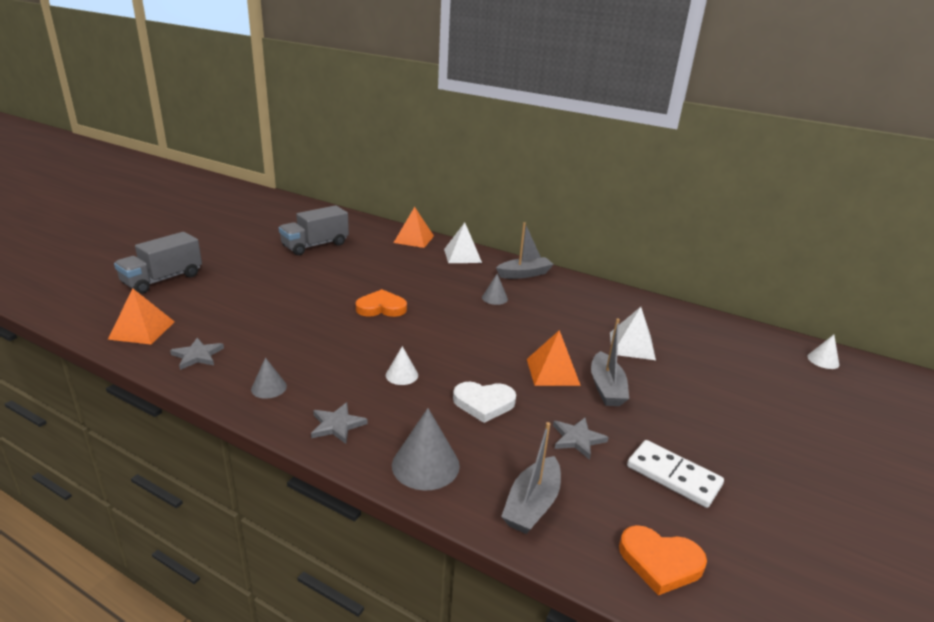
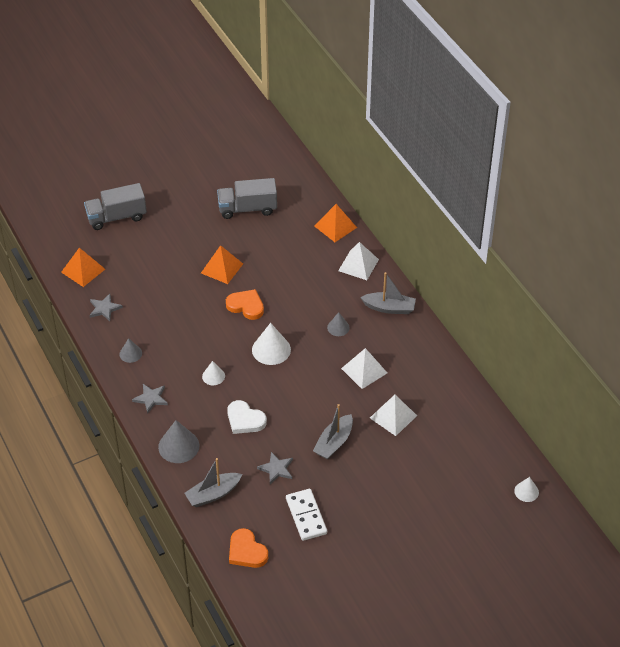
camera: 35 degrees right, 20 degrees up
(445, 332) = (271, 349): none -> white cone
(552, 372) = (312, 414): orange pyramid -> orange pyramid (222, 268)
(558, 320) = (364, 370): none -> white pyramid

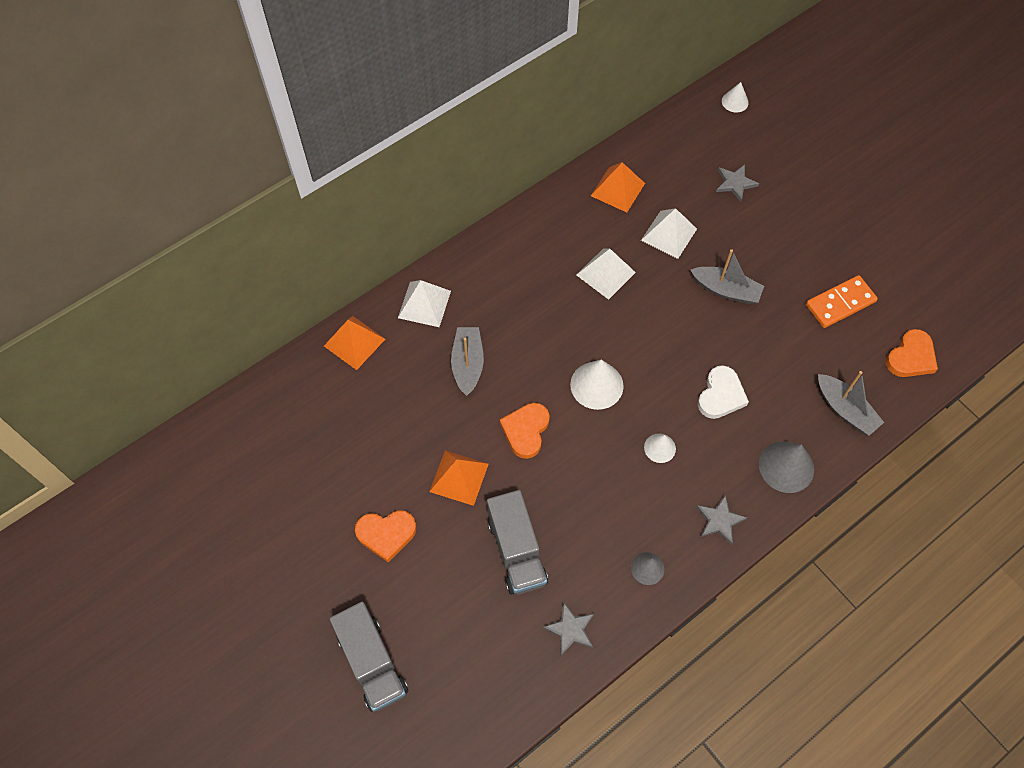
camera: 100 degrees left, 15 degrees up
(83, 270) = (498, 686): orange pyramid -> orange pyramid (617, 189)
(194, 230) = (386, 534): none -> orange heart
(247, 208) = (331, 465): grey truck -> grey truck (516, 551)
(276, 469) = (784, 346): grey star -> grey star (735, 183)
(306, 516) = (840, 303): white domino -> orange domino
(338, 327) = (541, 312): grey cone -> none
(389, 308) = (495, 259): grey boat -> grey boat (468, 364)

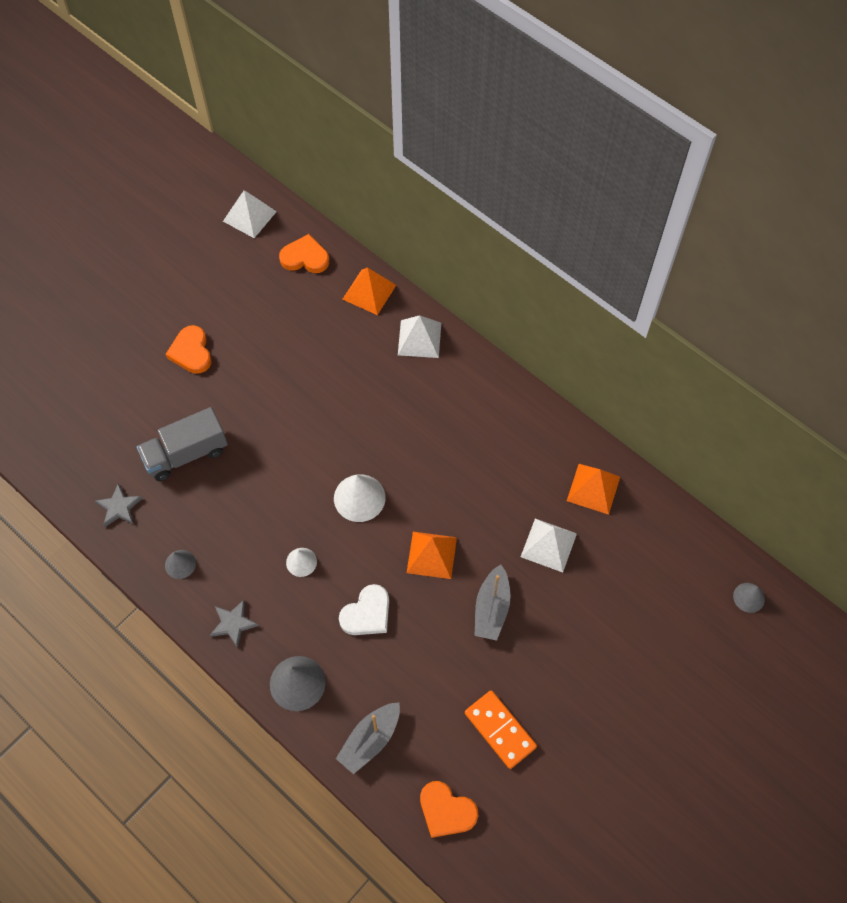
camera: 80 degrees right, 0 degrees up
(372, 662) = (82, 363): grey truck -> none
(459, 477) = (249, 397): orange pyramid -> orange pyramid (431, 555)
(468, 364) = (363, 385): grey boat -> none
(526, 431) = (302, 443): orange heart -> orange heart (305, 257)
(605, 273) = (487, 490): white pyramid -> white pyramid (249, 216)
(721, 395) = (367, 613): white heart -> white heart turned 60 degrees counterclockwise
(735, 101) = (749, 597): white cone -> grey cone
(735, 183) = (633, 607): grey star -> none

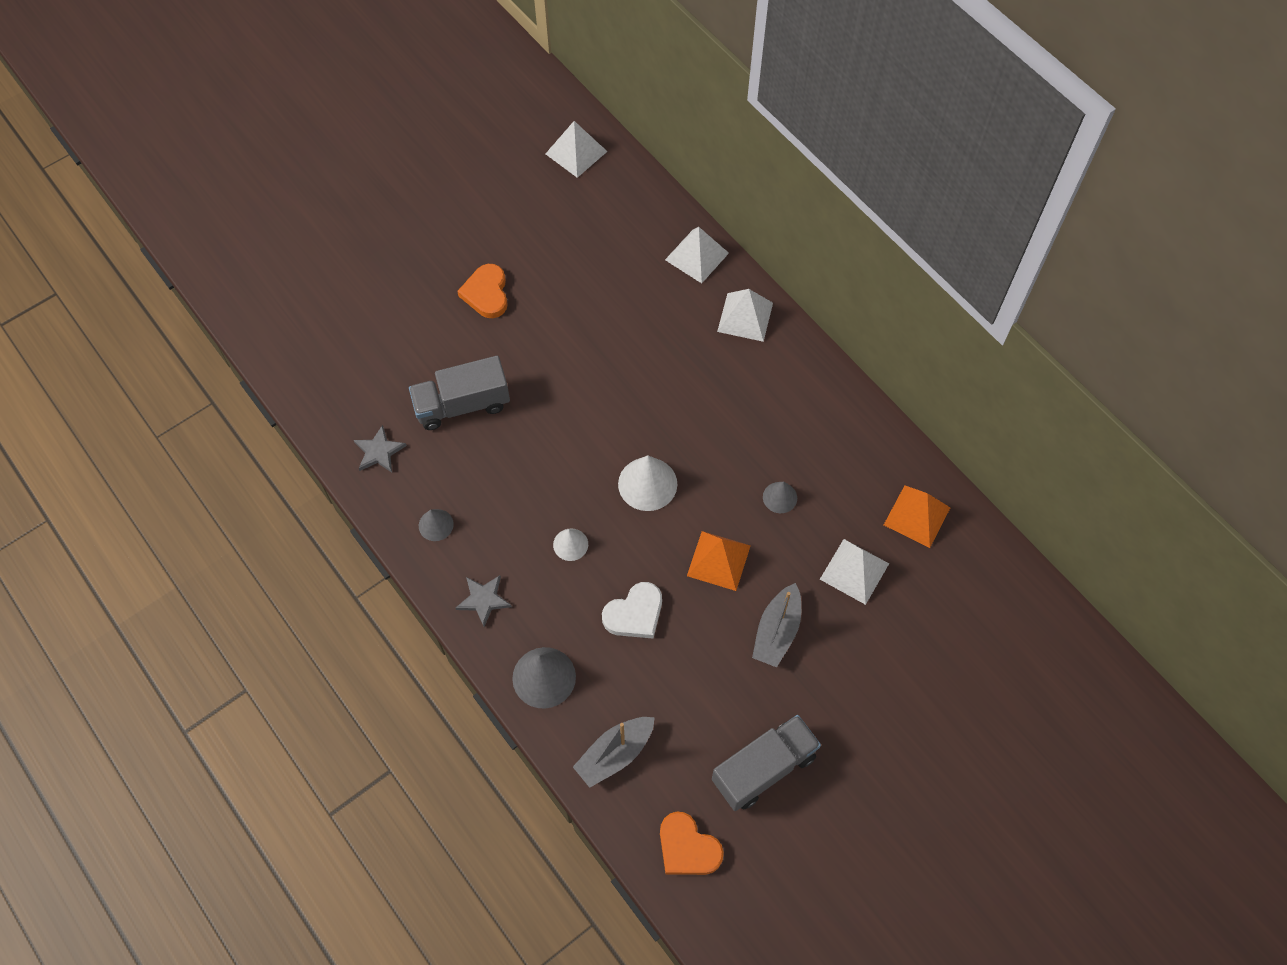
camera: 10 degrees right, 0 degrees up
(305, 257) = (631, 207): orange heart -> none
(369, 292) = (697, 256): orange pyramid -> white pyramid
(500, 730) = (764, 768): orange domino -> grey truck
(749, 597) = (1078, 668): grey cone -> grey cone (780, 497)

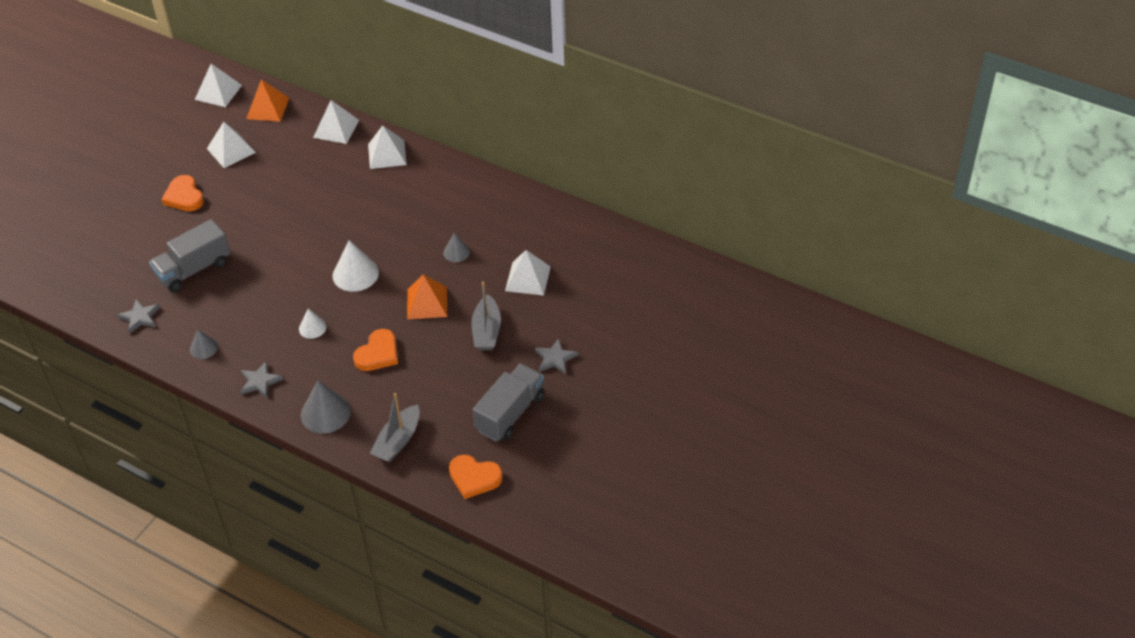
camera: 20 degrees left, 15 degrees down
(562, 244) = (231, 150): none -> white pyramid
(634, 614) = (378, 353): white heart -> orange heart
(847, 707) = (555, 358): none -> grey star
(917, 516) = (559, 233): orange pyramid -> orange pyramid (267, 108)

